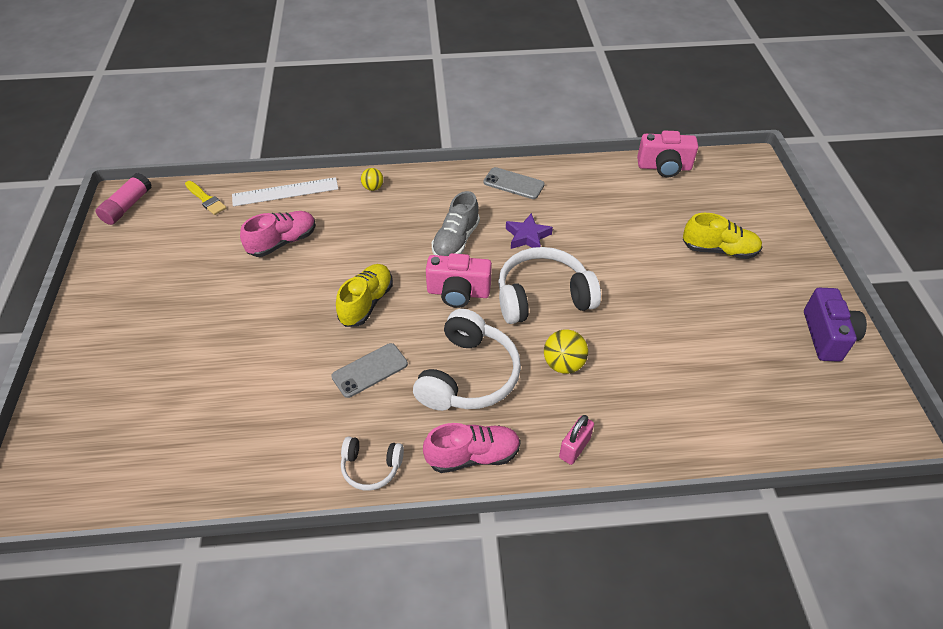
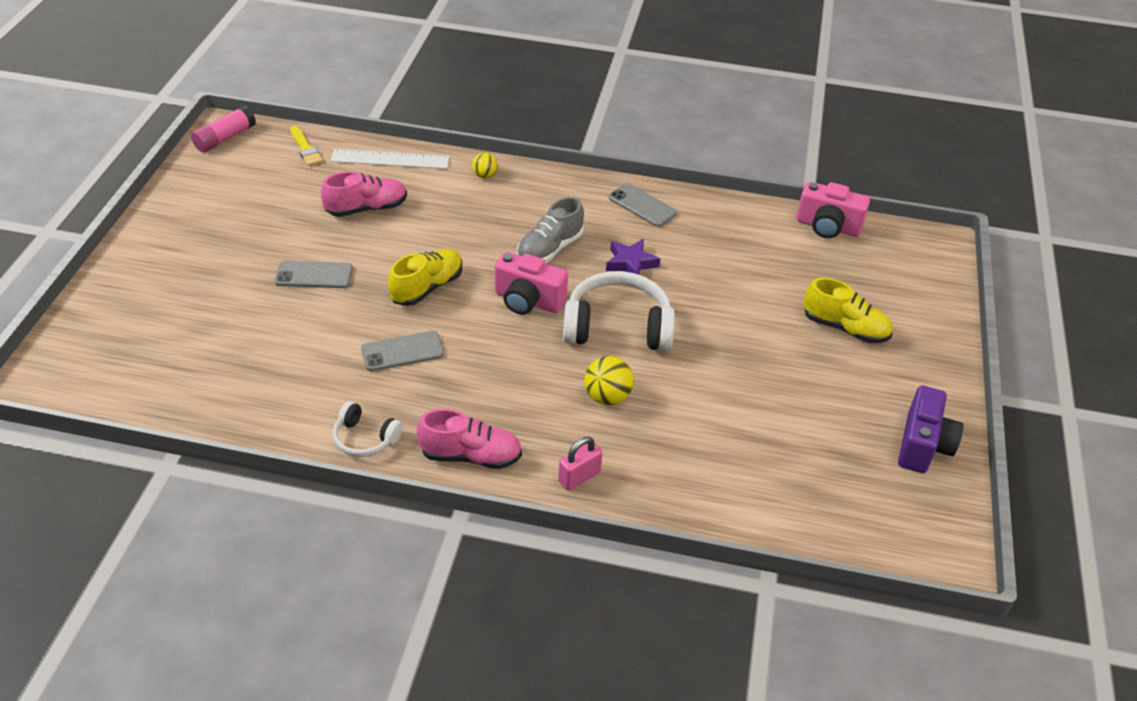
camera: 15 degrees right, 5 degrees down
(260, 317) = (314, 275): none -> grey phone
(468, 375) = (501, 382): white headphones -> none

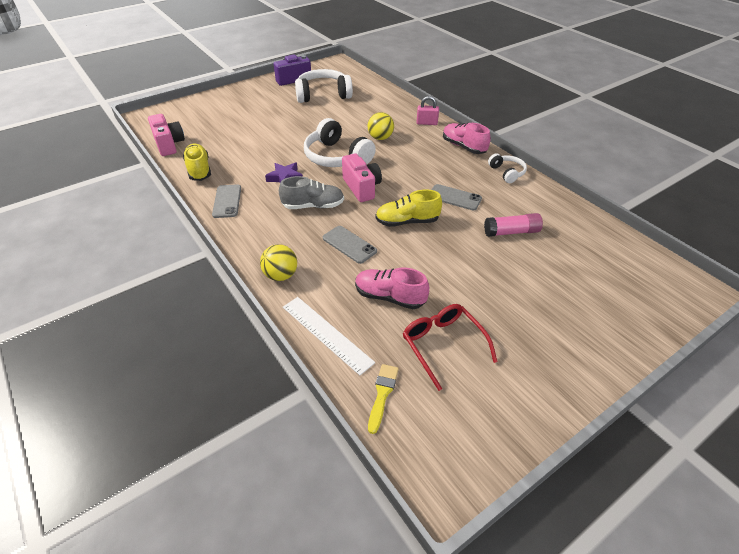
camera: 135 degrees left, 0 degrees up
(225, 138) = (448, 467): pink glue stick -> pink glue stick (511, 232)
(284, 198) = (443, 345): none -> red glasses
(314, 275) = (469, 266): grey phone -> grey phone (349, 244)
(484, 175) = (281, 275): yellow ball -> yellow ball, size x1.57
(817, 438) = (323, 95): none -> white headphones
(845, 328) = (247, 113): yellow shoe -> yellow shoe (199, 170)

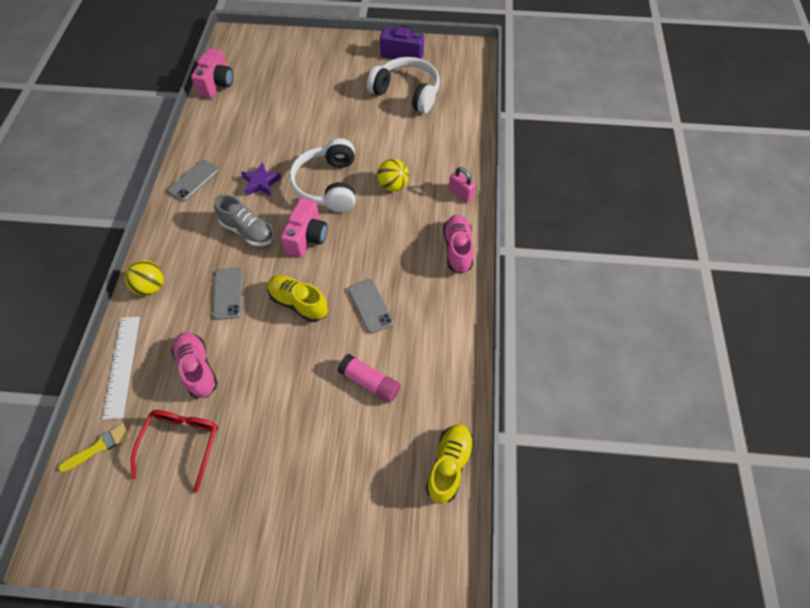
camera: 40 degrees right, 15 degrees up
(199, 170) = (209, 130): yellow shoe -> yellow shoe (449, 465)
(507, 173) = (457, 311): white headphones -> none

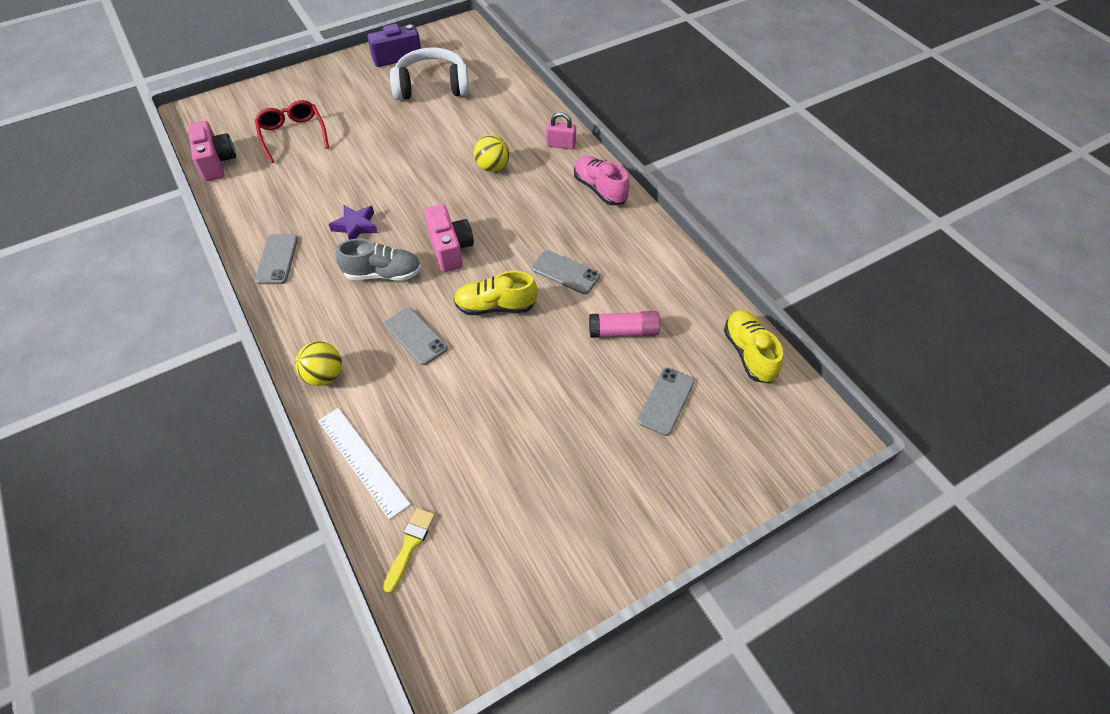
camera: 35 degrees left, 5 degrees down
(181, 444) = (495, 487): red glasses -> red glasses (293, 135)
(197, 369) = (448, 416): pink shoe -> none
(328, 185) = (428, 196): white headphones -> none
(350, 461) = (666, 401): none -> grey phone

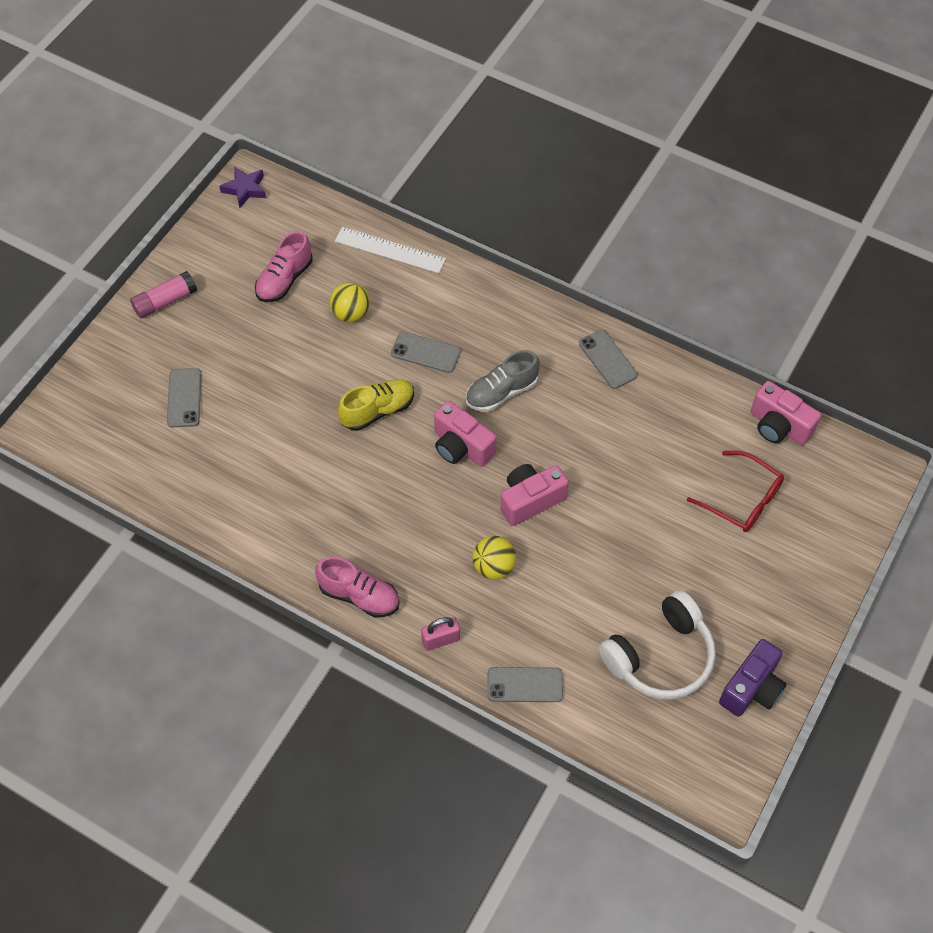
camera: 150 degrees right, 5 degrees up
(324, 375) = (471, 289): yellow ball -> yellow ball (351, 313)
(356, 226) = (570, 426): purple star -> purple star (245, 189)
(410, 545) = (317, 220): yellow brush -> none
(432, 193) = (530, 500): none -> pink camera
(494, 483) = (284, 280): none -> pink shoe
(565, 272) = (336, 475): grey phone -> grey phone (525, 685)
(623, 331) = (250, 442): pink glue stick -> pink glue stick (165, 301)
(749, 353) = (128, 474): yellow shoe -> none

